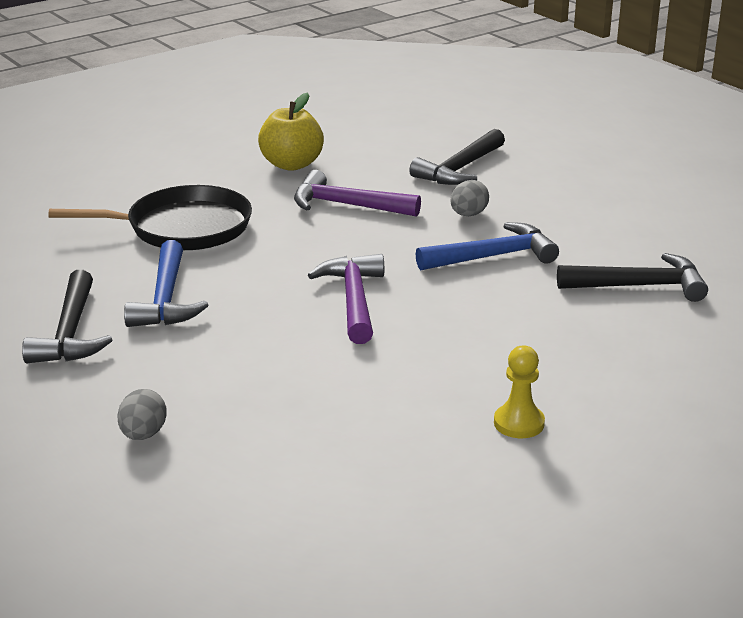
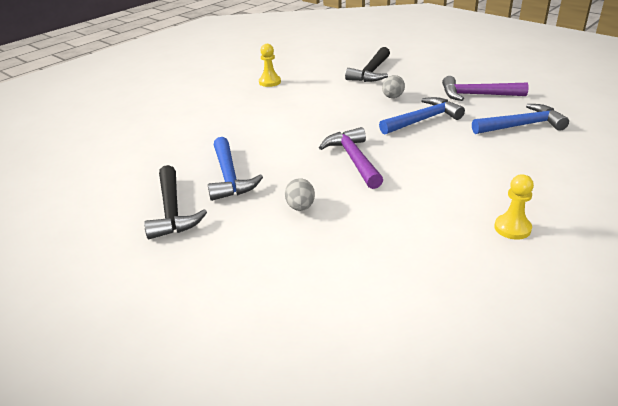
camera: 10 degrees left, 5 degrees up
(143, 434) = (257, 282): grey egg -> grey egg (300, 207)
(182, 228) = (219, 128): black pan -> none
(291, 164) = (270, 82): yellow apple -> yellow pawn
(347, 205) = (316, 101): purple hammer -> purple hammer (477, 95)
(639, 286) = (521, 125): black hammer -> blue hammer

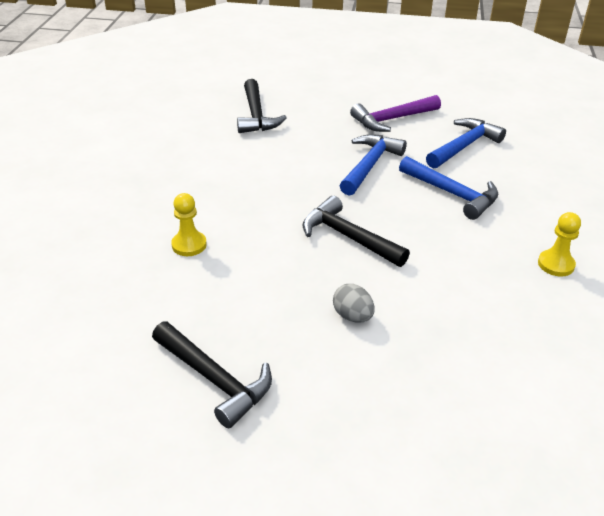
camera: 35 degrees left, 5 degrees up
(229, 177) = (235, 308): blue hammer -> blue hammer (452, 194)
(270, 82) = (146, 159): yellow pawn -> yellow pawn (189, 245)
(353, 159) = (348, 237): purple hammer -> black hammer
(392, 97) = (311, 144): grey egg -> none

